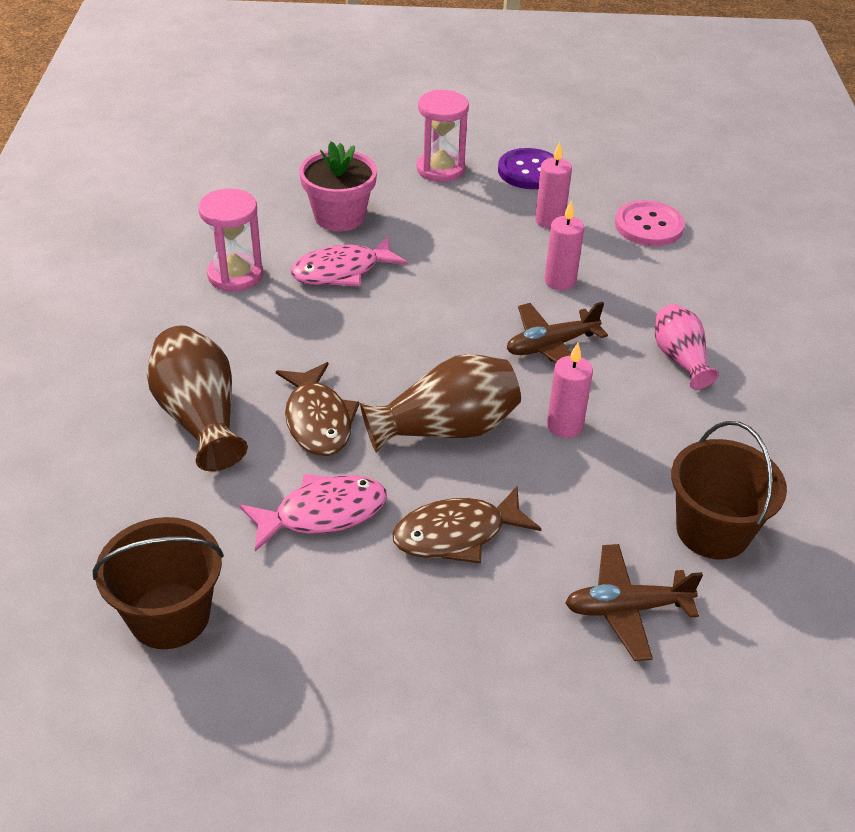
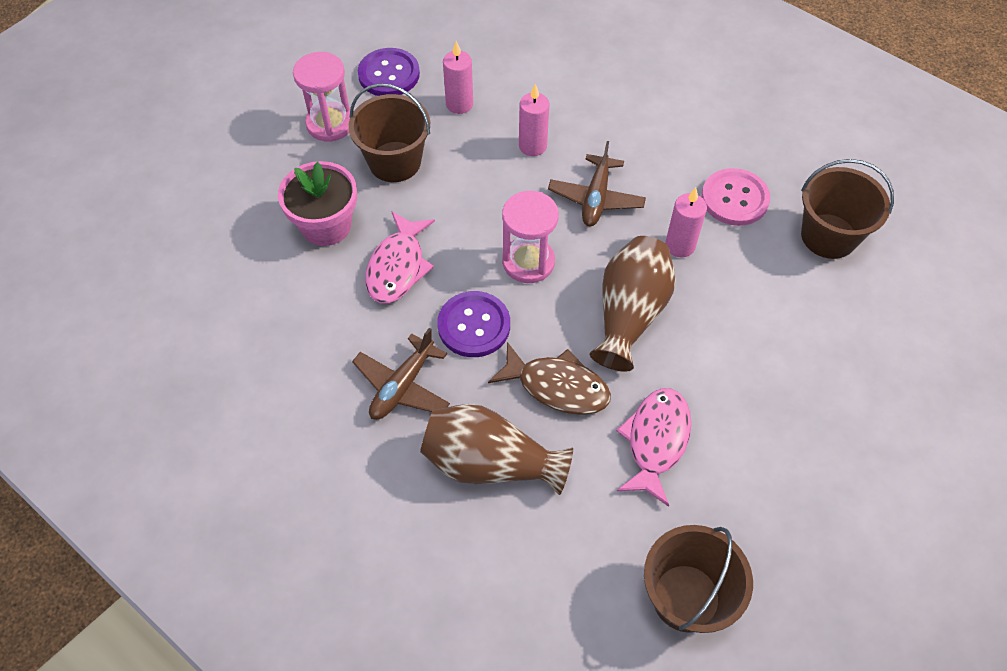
camera: 50 degrees left, 15 degrees up
(235, 275) = (334, 340): pink hourglass -> pink hourglass (528, 262)
(329, 340) = (474, 325): none -> purple button
(444, 218) = (394, 162): none -> brown bucket
(457, 534) = (734, 373): brown fish -> none
(626, 608) = (859, 324): brown plane -> brown plane (402, 386)
(648, 226) = (519, 56): pink button -> pink button (734, 199)
(680, 359) = (668, 140): pink vase -> none

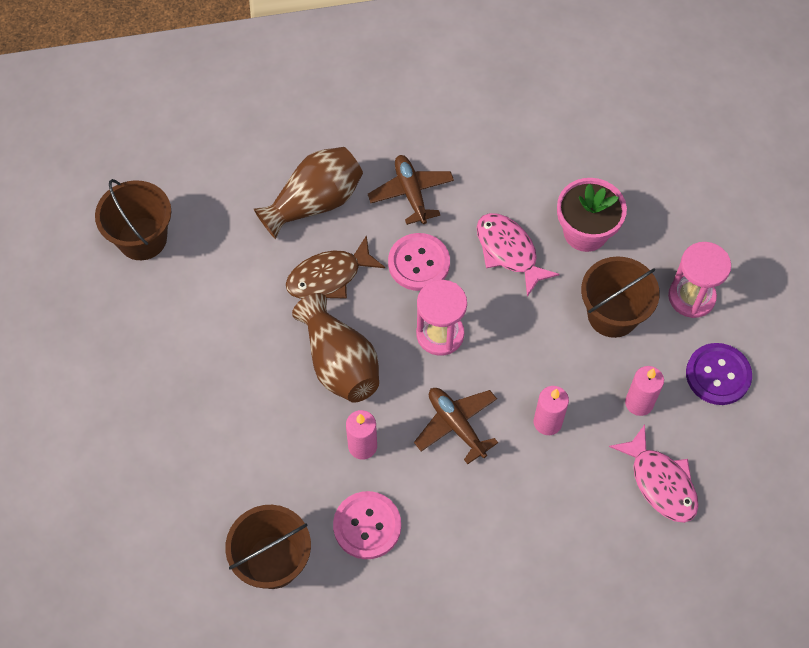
camera: 130 degrees right, 5 degrees up
(474, 325) = (419, 263): purple button -> pink button
(656, 441) = (240, 301): pink fish -> pink fish (660, 482)

